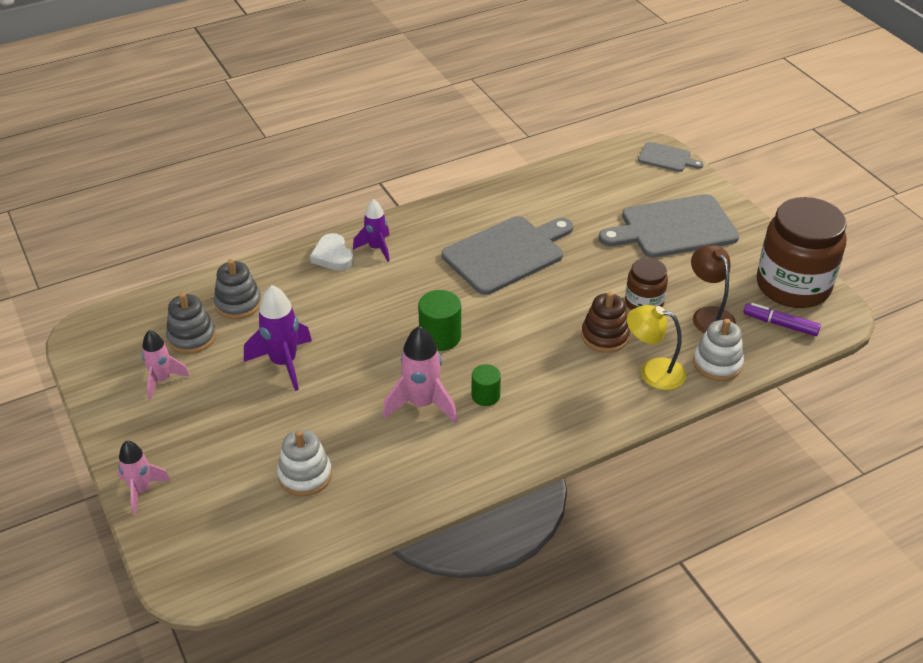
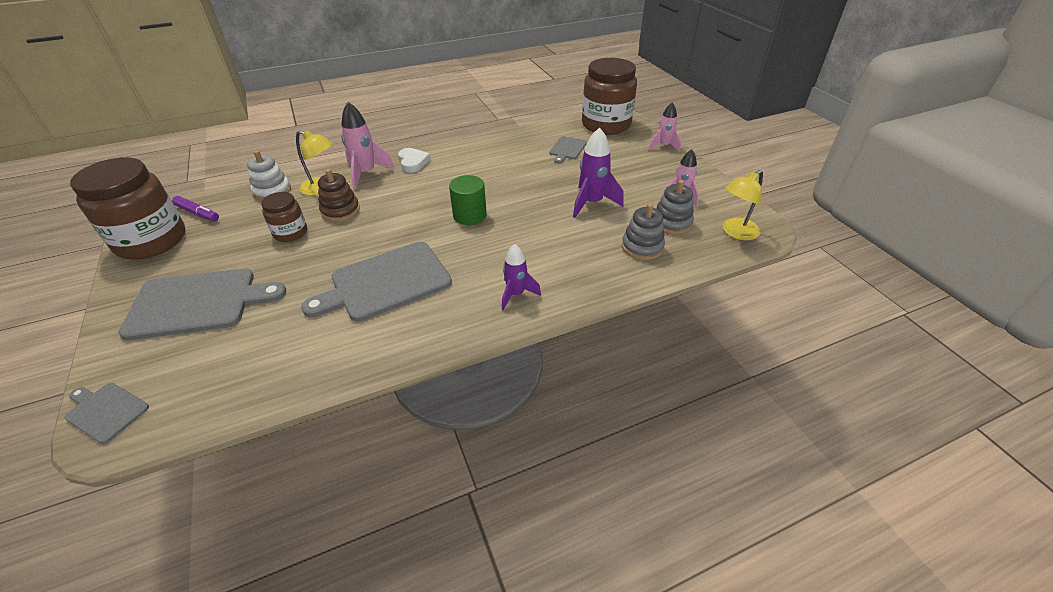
camera: 175 degrees left, 0 degrees up
(122, 327) = (735, 232): none -> yellow lamp
(225, 552) = (606, 125): none -> brown jar
(305, 475) = (567, 149): white stacking toy -> grey cutting board
(333, 256) = (561, 288): white heart -> white heart (413, 162)
(422, 404) = (491, 177): pink rocket -> pink rocket (366, 174)
(485, 395) = (446, 180): green cylinder -> none
(709, 315) = (246, 222): brown lamp -> none

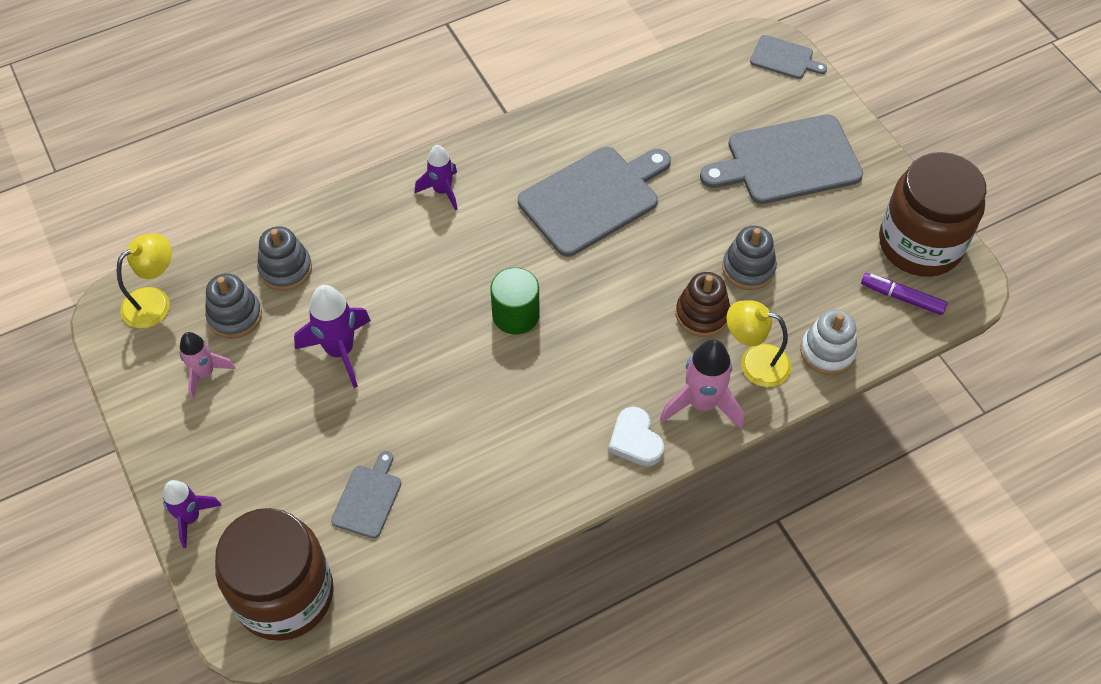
camera: 175 degrees right, 15 degrees up
(290, 233) = (748, 268): brown jar -> grey stacking toy
(663, 146) = (190, 518): pink rocket -> purple rocket

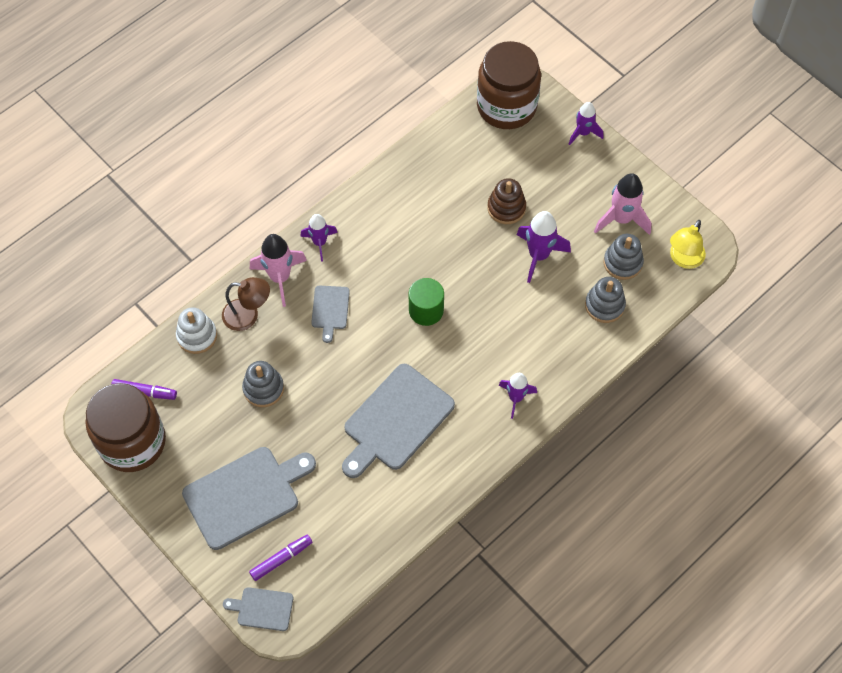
camera: 165 degrees right, 5 degrees up
(205, 373) = (621, 219): pink rocket -> pink rocket, size x1.52
(368, 498) = (480, 168): grey cutting board -> grey cutting board (330, 310)
(635, 440) = (320, 243): white heart -> purple rocket
(702, 314) = (291, 343): brown stacking toy -> brown stacking toy (506, 208)
(754, 362) = (248, 315): yellow lamp -> brown lamp
(757, 95) = (281, 559): none -> purple marker

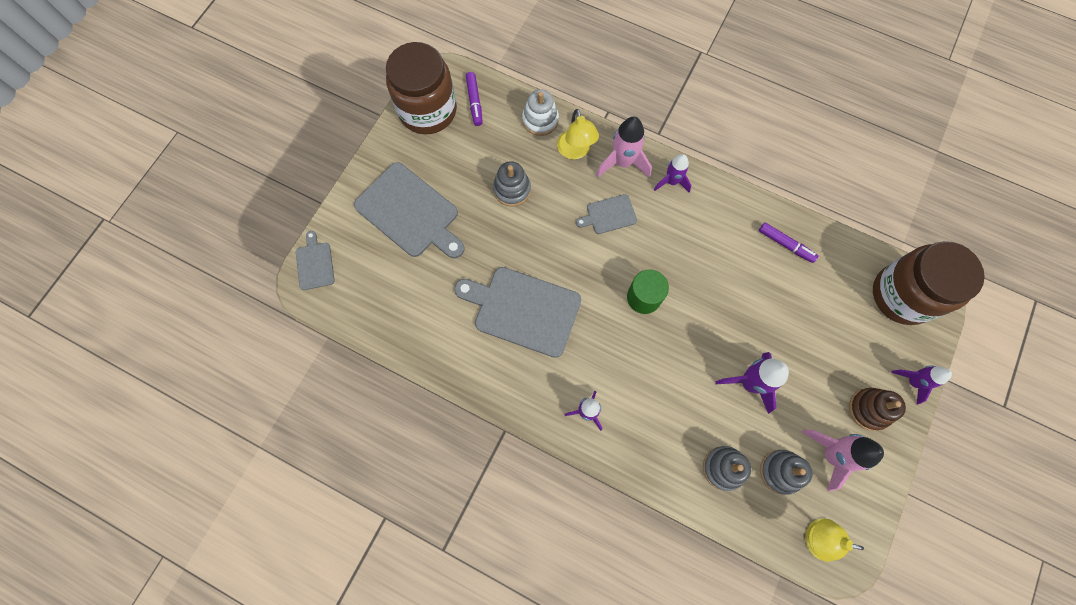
camera: 70 degrees right, 10 degrees up
(248, 315) = (575, 151): brown lamp -> yellow lamp
(281, 559) = (362, 262): purple marker -> purple marker (785, 244)
(506, 208) = (787, 334): brown stacking toy -> brown stacking toy (869, 409)

